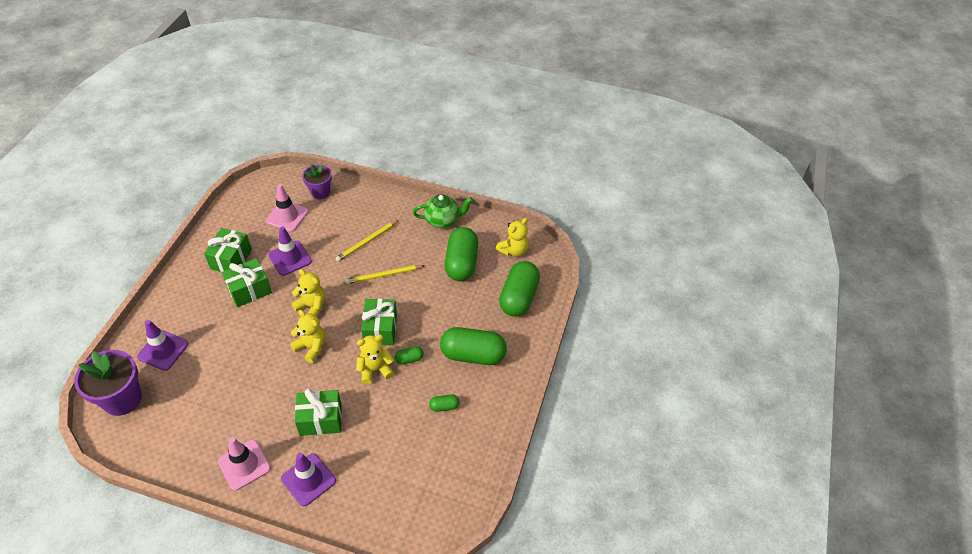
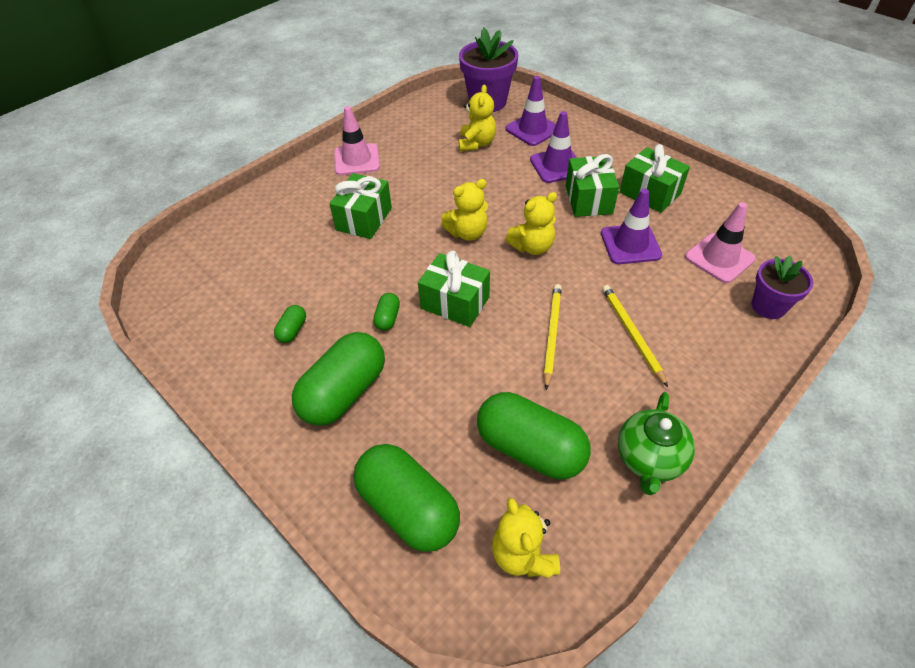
camera: 120 degrees right, 0 degrees up
(308, 479) = (303, 196): purple traffic cone -> purple traffic cone (557, 166)
(375, 370) = (395, 280): yellow teddy bear -> yellow teddy bear (476, 143)

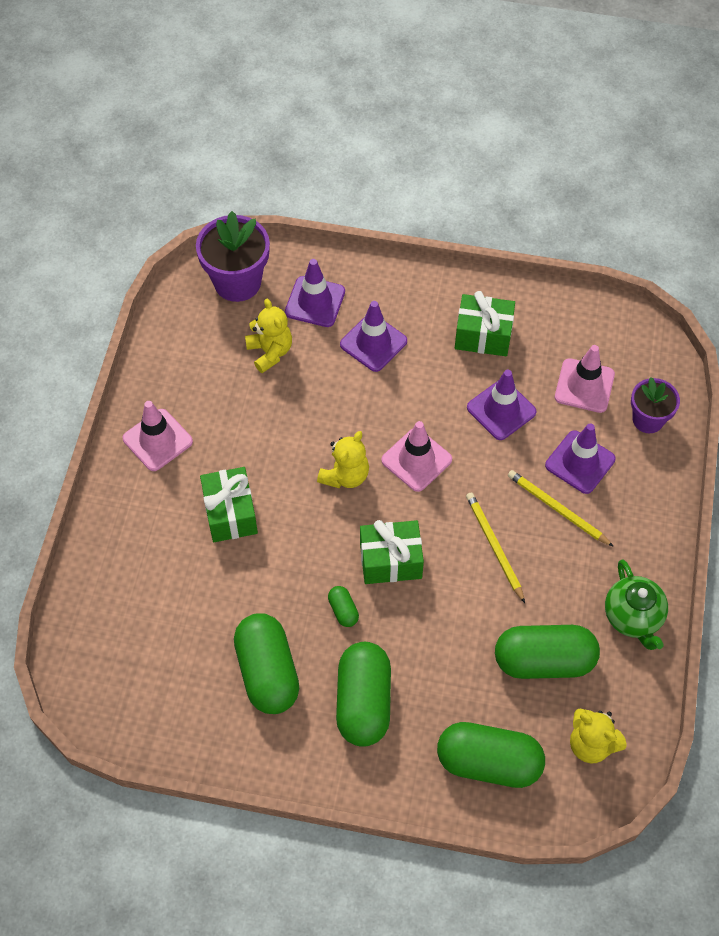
camera: 35 degrees left, 10 degrees up
(292, 330) = (267, 672): green capsule -> green capsule, size x2.29
(532, 247) = (416, 460): yellow teddy bear -> pink traffic cone
(588, 199) = (431, 373): green gift -> none
(678, 309) = (580, 462): none -> purple traffic cone

